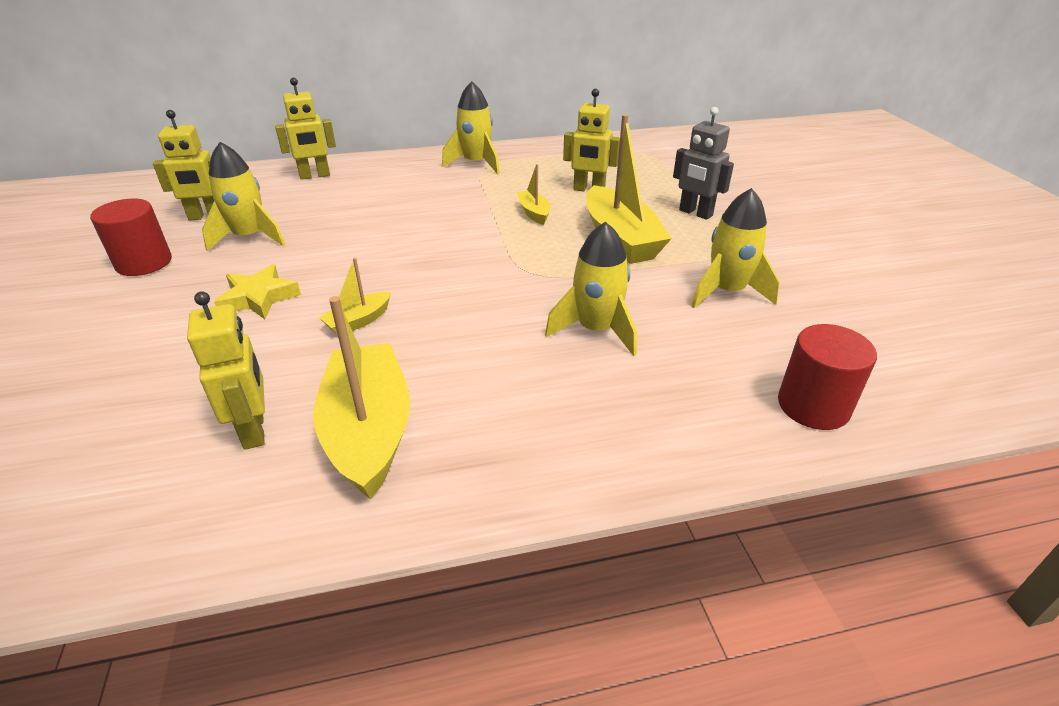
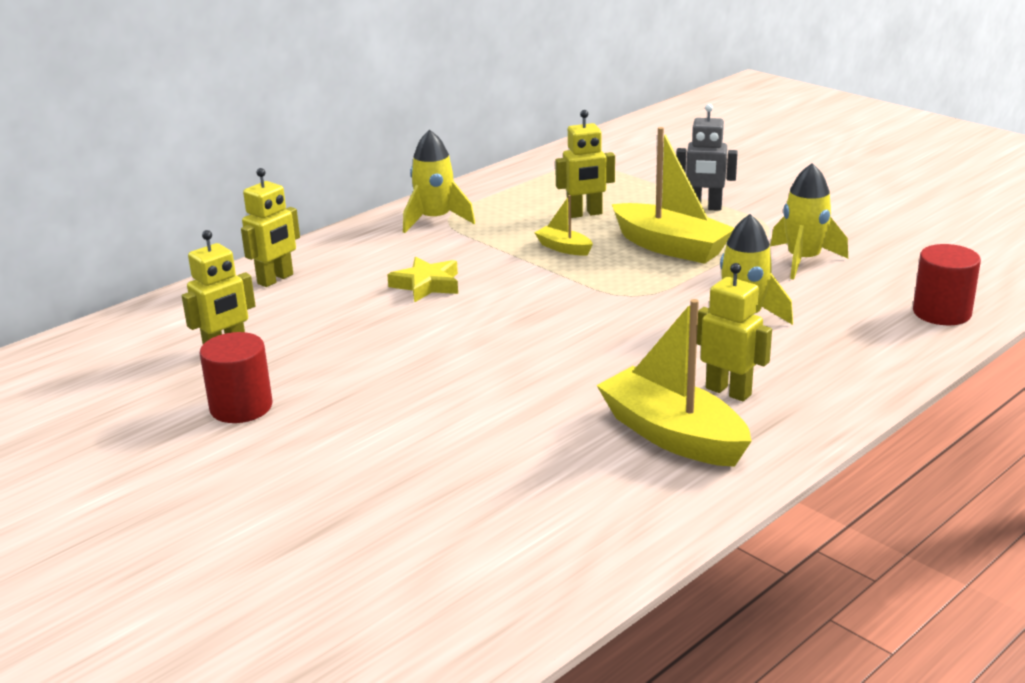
camera: 30 degrees left, 10 degrees down
(249, 237) = (313, 352): yellow rocket -> none
(254, 430) = (584, 467): yellow robot -> yellow robot (728, 391)
(259, 298) = (420, 392): yellow star -> yellow star (426, 285)
(358, 321) = (544, 376): yellow boat -> none

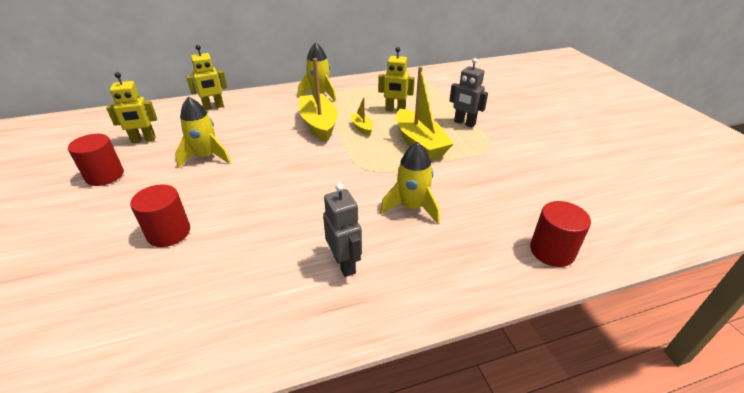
camera: 25 degrees right, 10 degrees up
(426, 285) = (272, 130): yellow star -> none
(455, 432) = (169, 233): none -> red cylinder
(672, 435) = (274, 287): yellow boat -> yellow boat (319, 124)
(728, 391) = (345, 264): yellow robot -> grey robot
(803, 260) = (490, 176): yellow rocket -> yellow rocket (206, 157)

